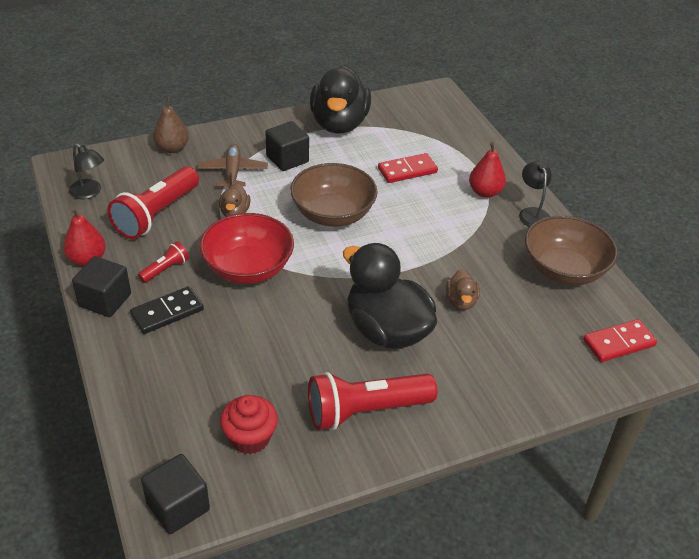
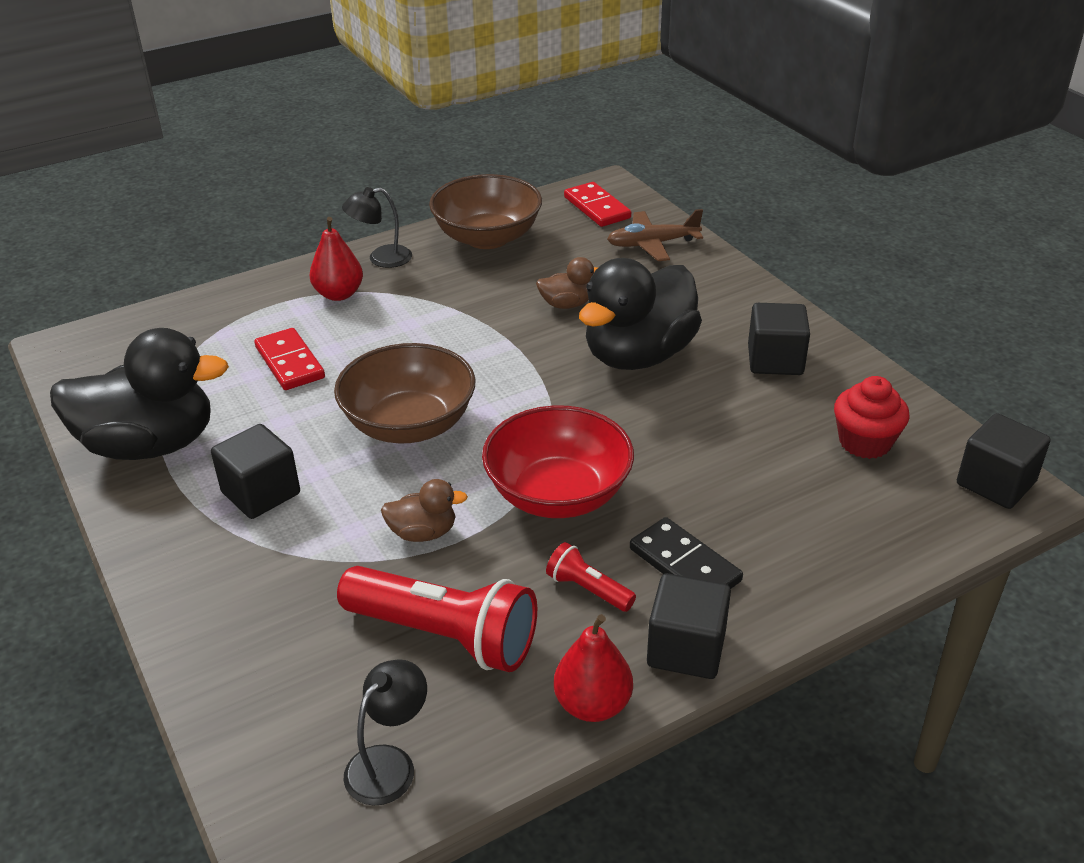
camera: 95 degrees left, 5 degrees down
(172, 148) = (224, 662): brown pear -> none
(232, 172) = (304, 556): brown plane -> brown plane (652, 244)
(365, 410) = (775, 360): red flashlight -> black cube

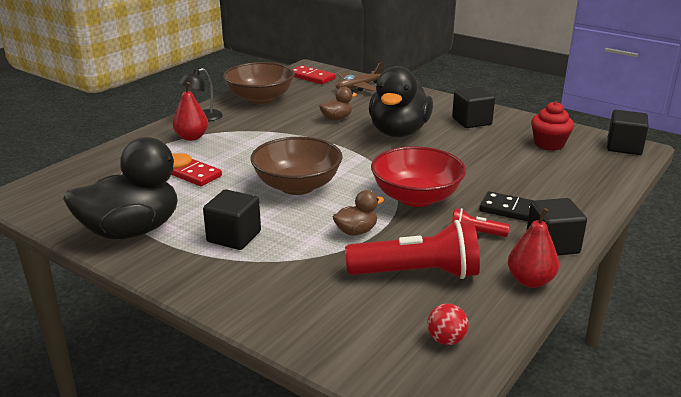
camera: 25 degrees left, 10 degrees down
(389, 763) = (446, 340): black lamp -> red ball

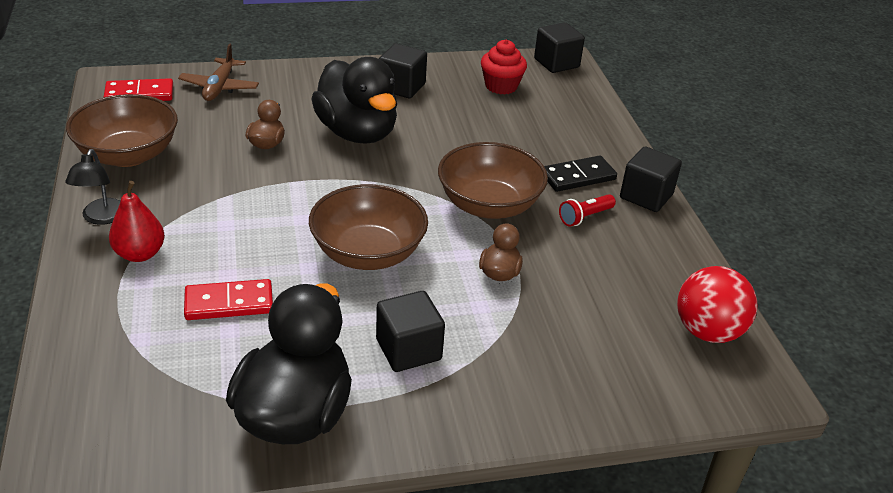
camera: 50 degrees left, 10 degrees up
(416, 197) = (489, 205): red bowl -> brown bowl
(417, 273) = (605, 285): red flashlight -> none
(446, 340) = (707, 331): red ball -> red ball, size x1.88
(530, 281) = (679, 240): red pear -> none

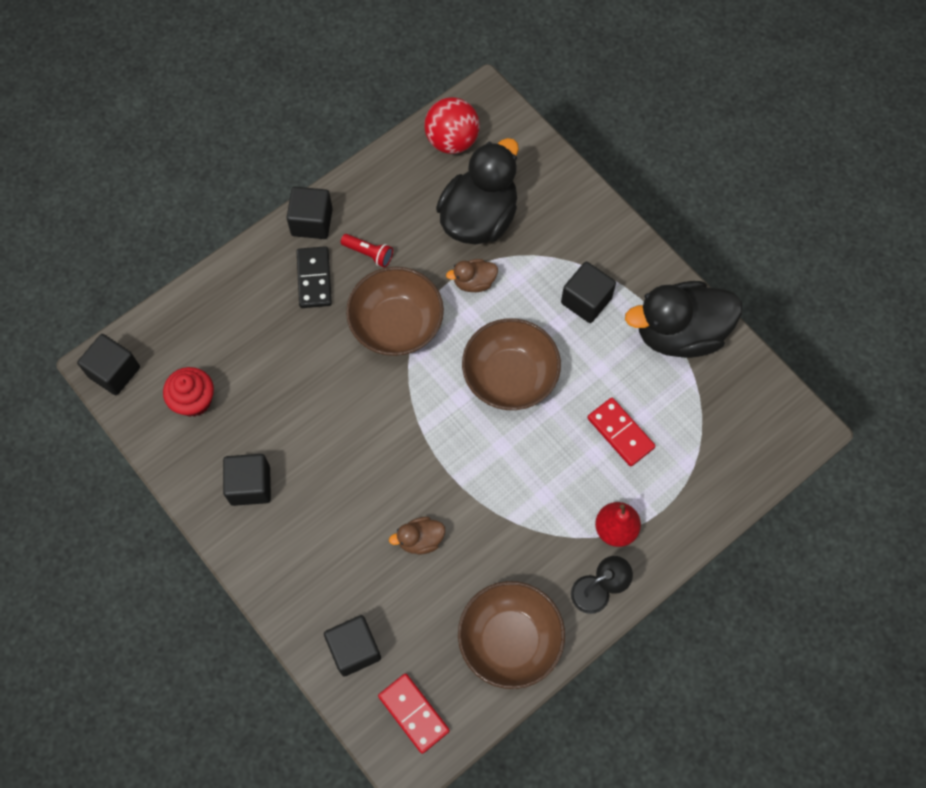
camera: 115 degrees left, 30 degrees up
(220, 87) = (354, 649): brown plane -> black cube
(357, 133) = (355, 477): black duck -> black duck (479, 218)
(578, 176) = (314, 279): black domino -> black domino turned 45 degrees clockwise

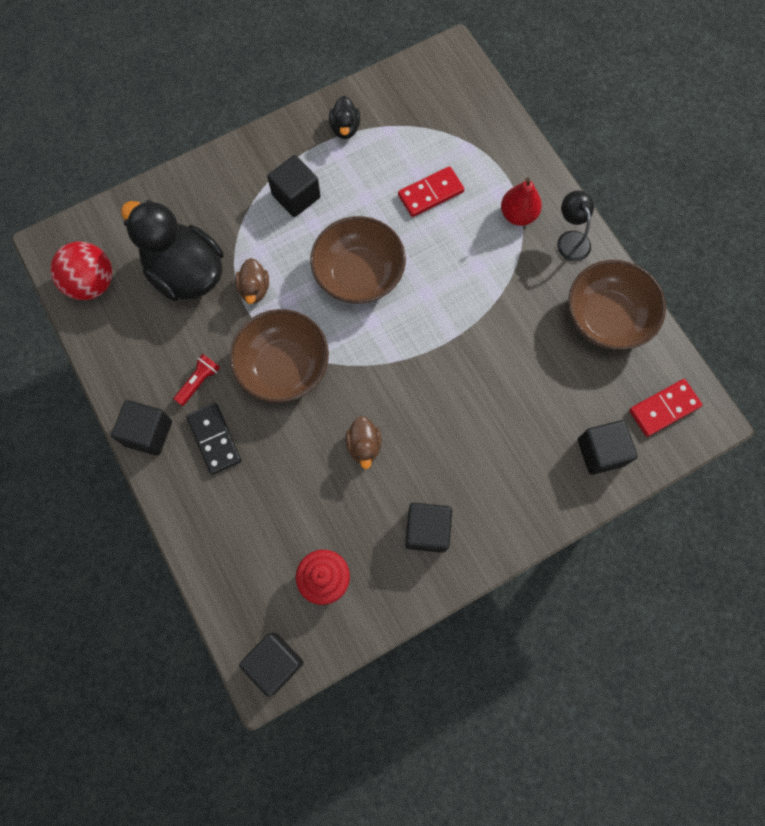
camera: 80 degrees left, 5 degrees up
(314, 279) = (214, 439): black domino -> black domino turned 60 degrees clockwise
(420, 540) = (505, 378): brown duck -> brown duck (364, 445)
(679, 333) = (345, 128): black duck -> black duck, size x0.45

